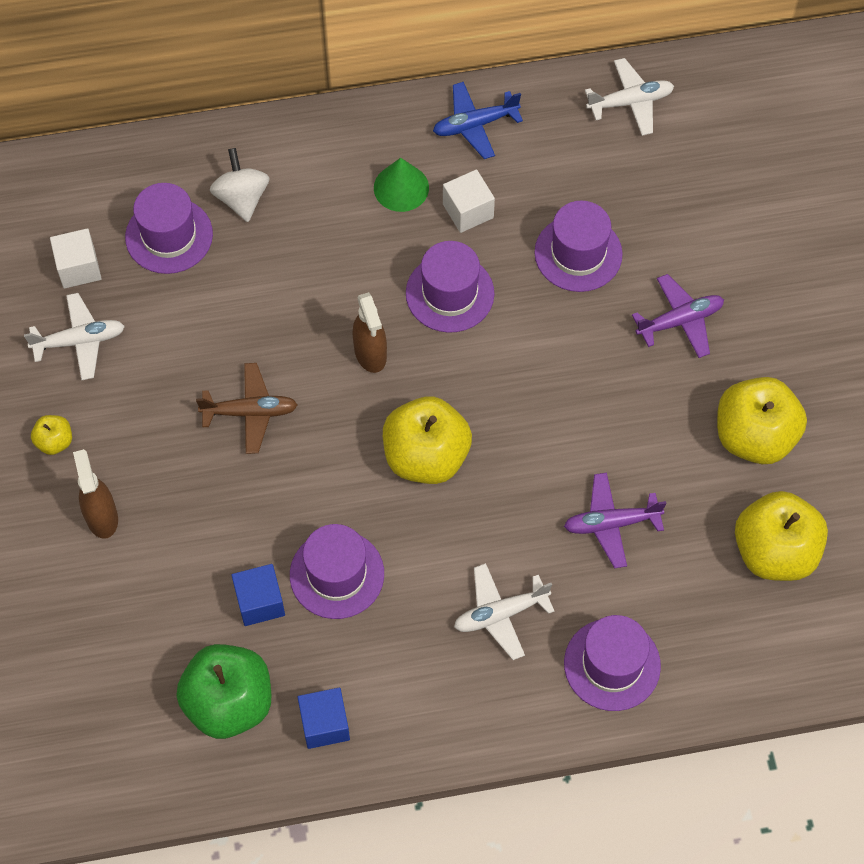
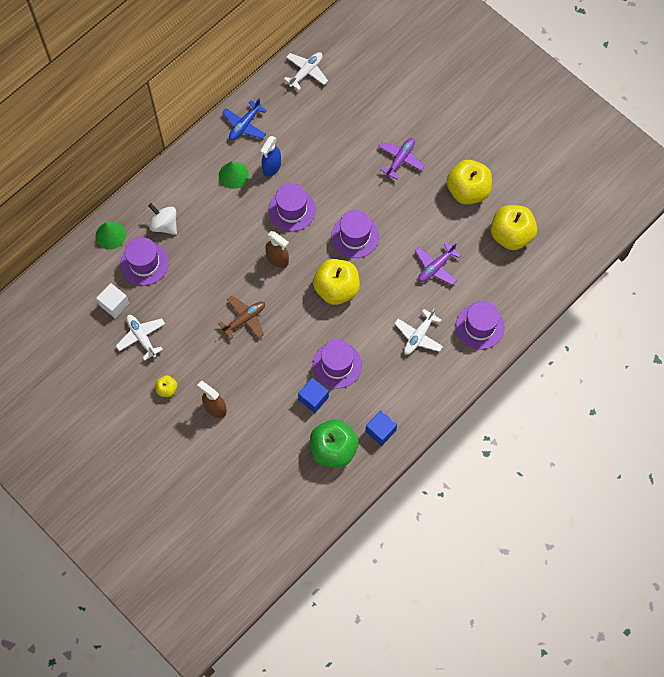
camera: 35 degrees left, 5 degrees up
(79, 341) = (141, 337): white plane -> white plane turned 75 degrees counterclockwise
(152, 165) = (110, 235): none -> green cone
(468, 211) = (271, 167): white cube -> blue spray bottle
(578, 253) = (334, 156): purple hat -> purple hat (355, 236)

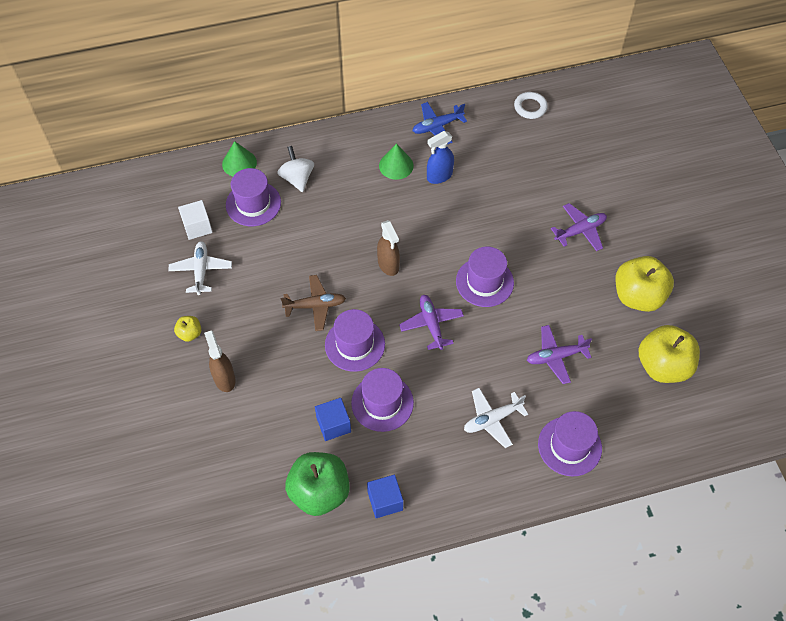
camera: 30 degrees right, 10 degrees down
(292, 210) = (434, 225): purple hat -> purple hat (355, 344)
(306, 72) = (530, 107): white plane -> white ring
(336, 289) = (431, 324): yellow apple -> purple plane

